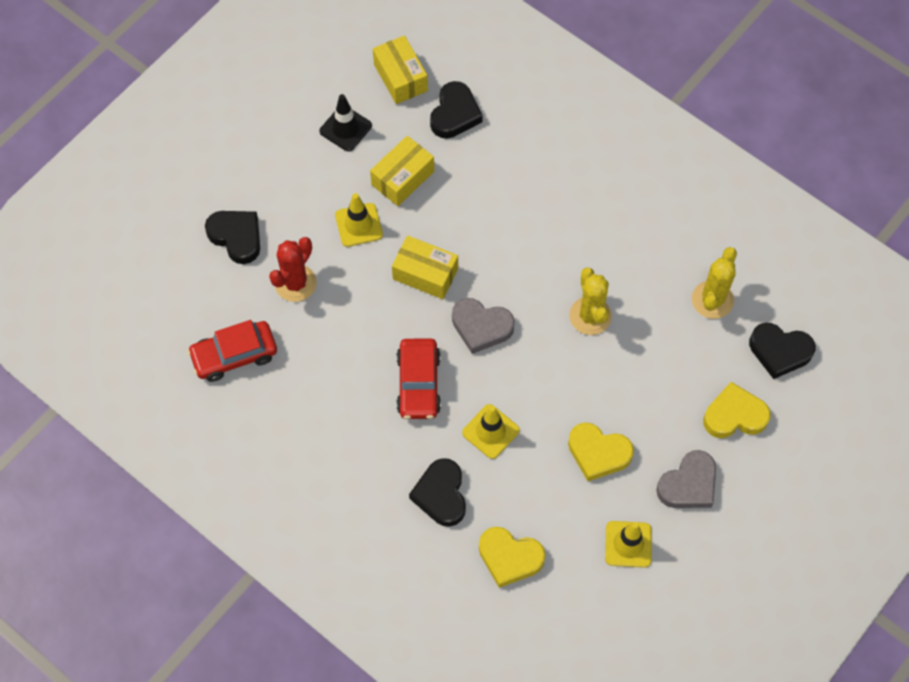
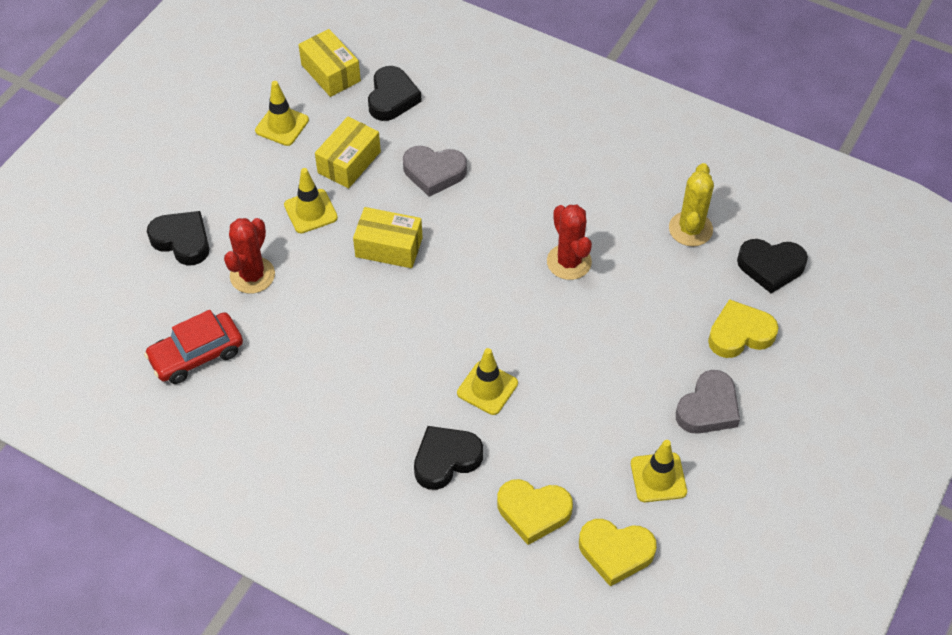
camera: 10 degrees left, 10 degrees down
(345, 128) = (282, 125): black traffic cone -> yellow traffic cone
(419, 384) = (401, 353): red car -> none
(441, 495) = (446, 459): black heart -> black heart turned 75 degrees clockwise
(481, 327) = (457, 289): grey heart -> grey heart (434, 173)
(590, 316) = (569, 262): yellow cactus -> red cactus
(598, 453) = (606, 392): yellow heart -> yellow heart (615, 552)

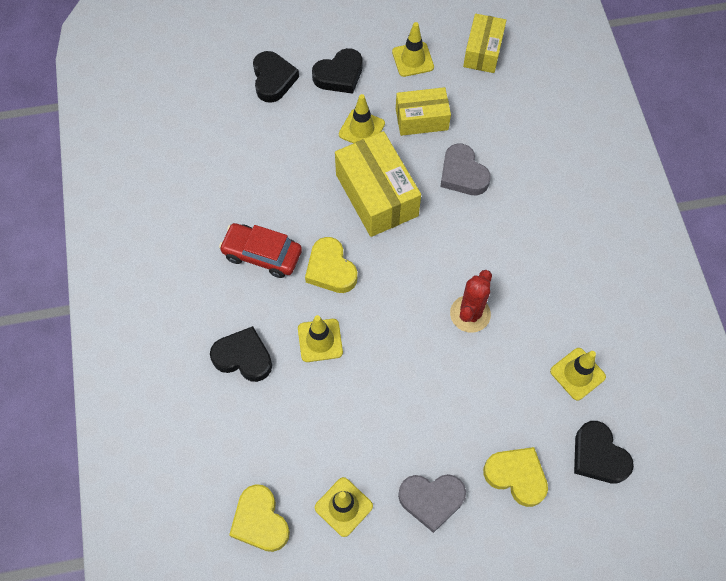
camera: 50 degrees right, 10 degrees up
(196, 355) = (198, 155): red car -> red car (262, 254)
(252, 275) = (283, 137): red cactus -> none
(389, 247) = (377, 195): yellow box -> yellow box, size x1.57
(392, 98) = (499, 101): black heart -> black heart (339, 75)
(533, 512) = (248, 443): yellow heart -> yellow heart (330, 269)
(690, 229) = (577, 374): yellow cactus -> yellow traffic cone

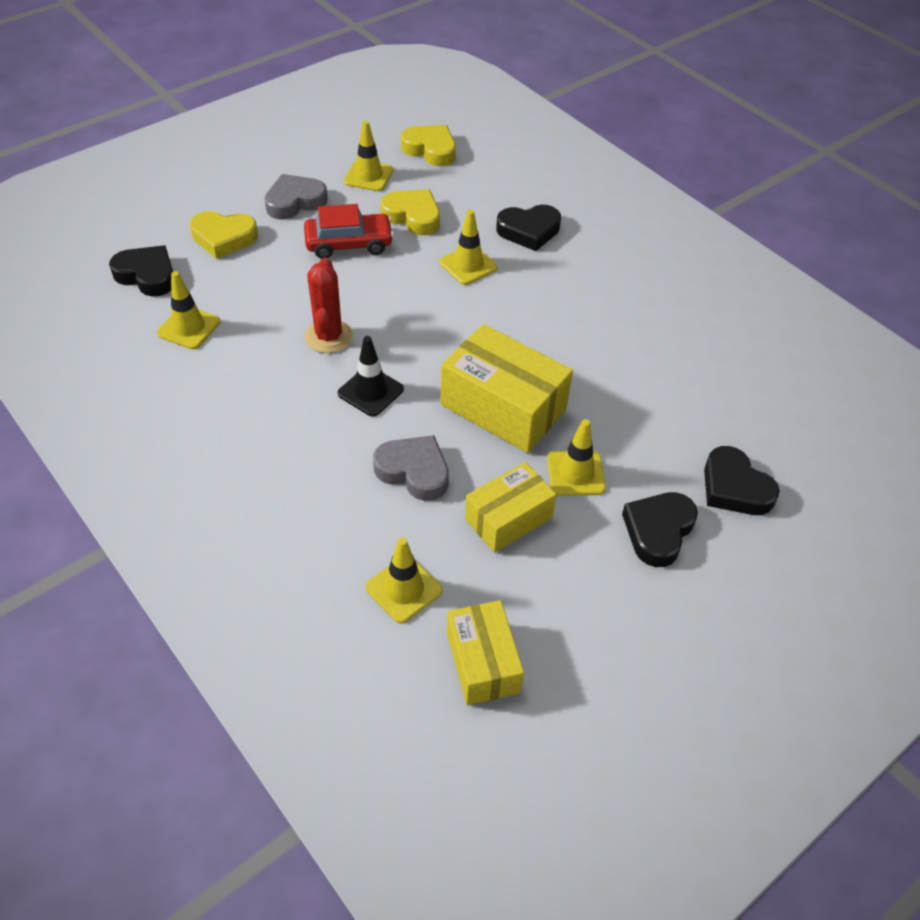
camera: 150 degrees right, 15 degrees down
(262, 254) = (581, 308): red car -> red car (349, 244)
(330, 269) = (501, 321): yellow heart -> yellow heart (413, 216)
(413, 59) = (577, 600): yellow traffic cone -> yellow traffic cone (404, 589)
(461, 248) = (370, 391): none -> black traffic cone

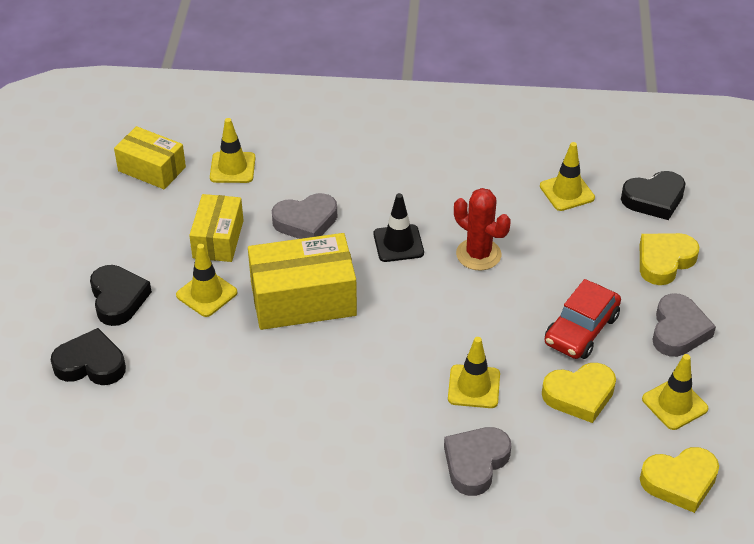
camera: 135 degrees right, 5 degrees down
(529, 231) = (475, 463): black heart -> grey heart

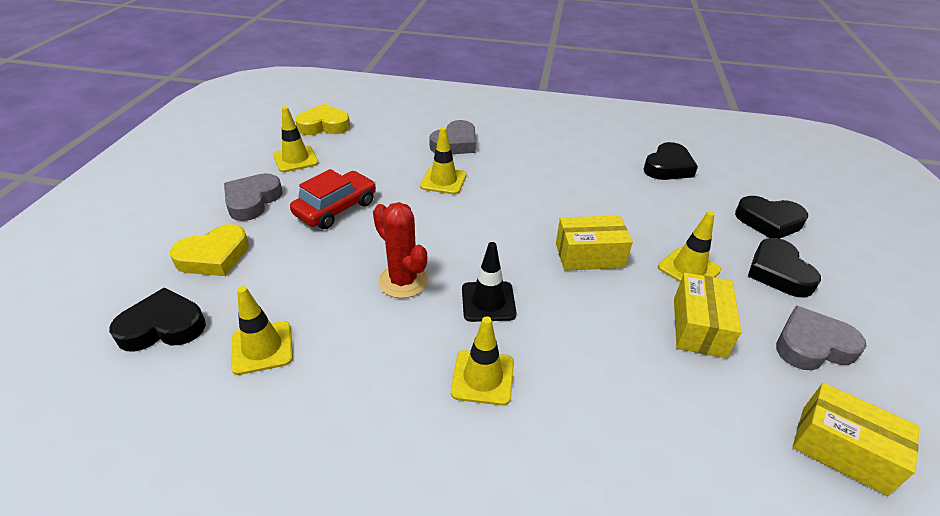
camera: 175 degrees left, 5 degrees down
(178, 447) = (668, 167): none -> black heart
(232, 168) = (719, 438): yellow traffic cone -> yellow traffic cone (483, 377)
(303, 299) = (589, 255): yellow box -> yellow box, size x0.64
(306, 222) = (597, 339): grey heart -> grey heart (812, 345)
(579, 395) = (363, 169): yellow heart -> none

